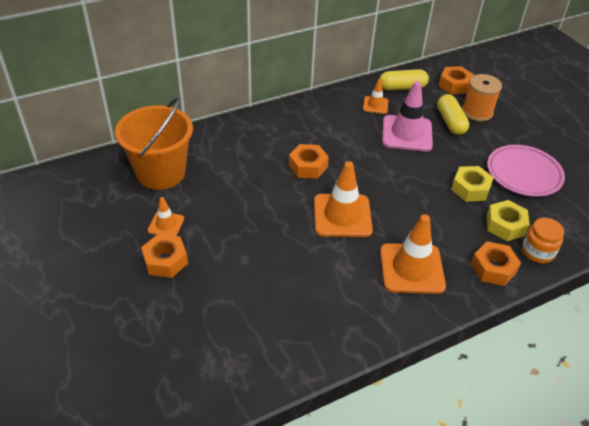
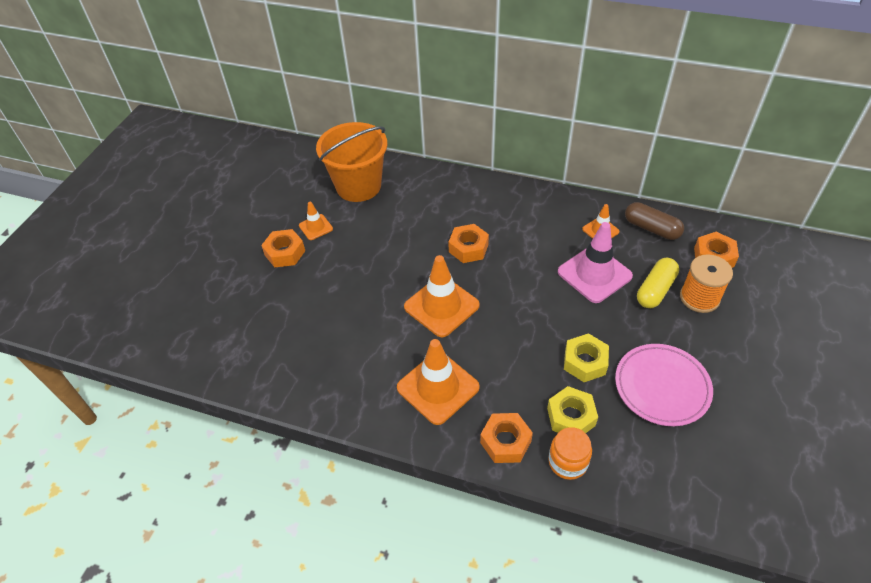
camera: 50 degrees right, 5 degrees up
(402, 87) = (651, 228): yellow capsule -> brown capsule

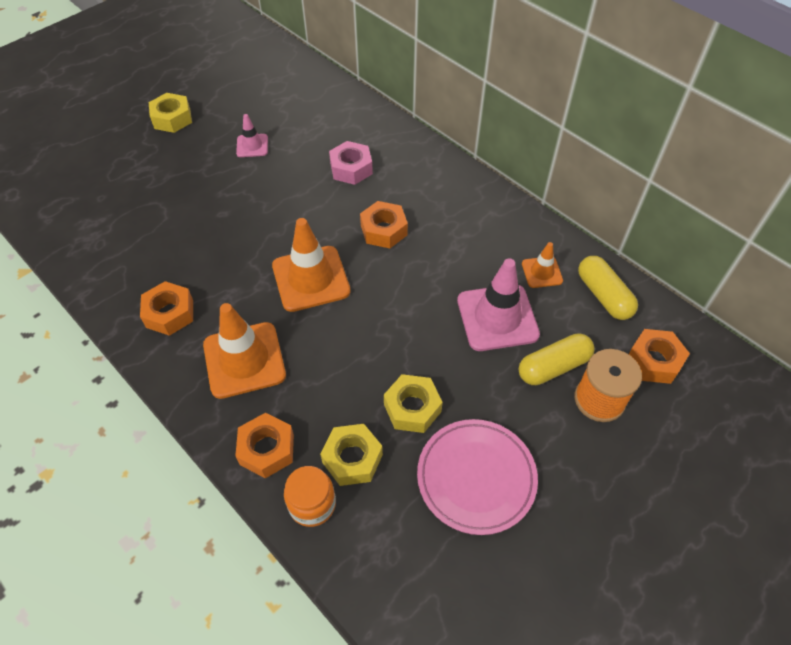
camera: 25 degrees right, 5 degrees up
(229, 232) = (172, 118): none -> yellow nut
(285, 253) = (205, 159): orange nut -> orange nut (170, 313)
(316, 227) = (252, 146): orange traffic cone -> pink traffic cone
(358, 186) = (323, 120): orange bucket -> none
(408, 213) = (351, 168): none -> pink nut
(651, 228) = (603, 295): brown capsule -> yellow capsule

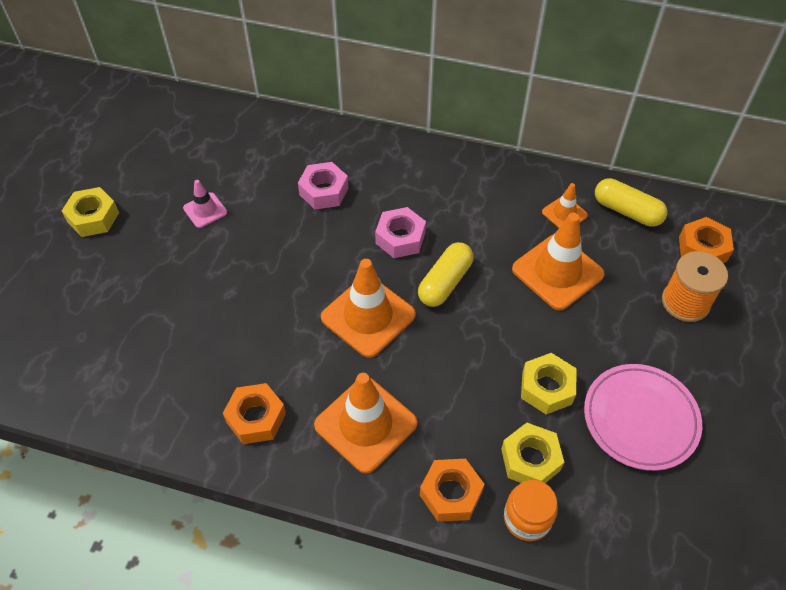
camera: 30 degrees left, 0 degrees up
(383, 230) = (400, 238): orange nut -> pink nut
(497, 317) = (557, 272): pink traffic cone -> orange traffic cone
(553, 367) = (632, 292): yellow capsule -> yellow capsule (445, 282)

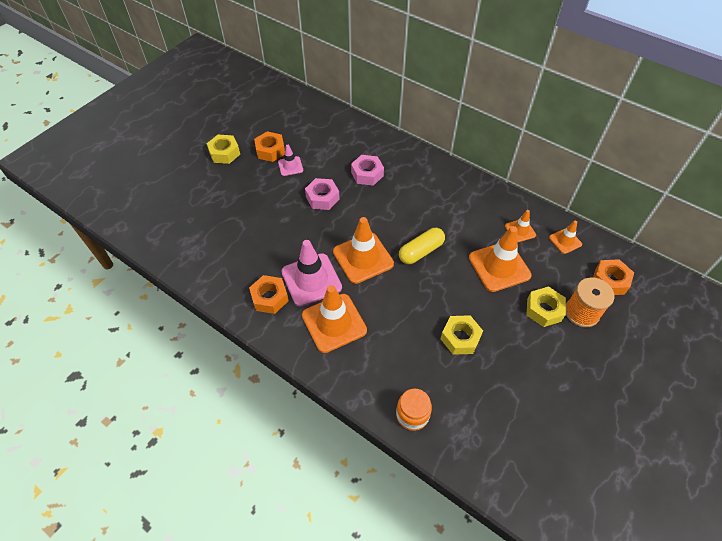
camera: 20 degrees right, 0 degrees up
(307, 371) = (311, 279): none -> pink traffic cone
(400, 238) = (403, 216): pink nut -> pink nut (322, 198)
(451, 494) = (369, 383): orange nut -> orange nut (270, 150)
(530, 459) = (430, 379): yellow nut -> yellow nut (544, 310)
(627, 211) = (565, 241): yellow capsule -> orange traffic cone
(640, 419) = (516, 378): pink plate -> none

